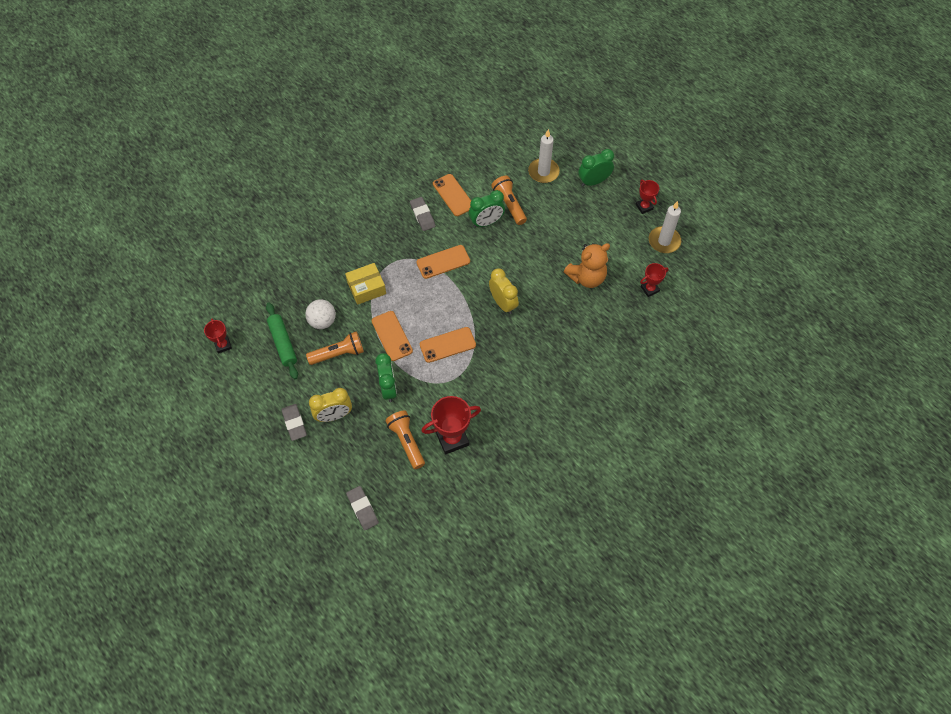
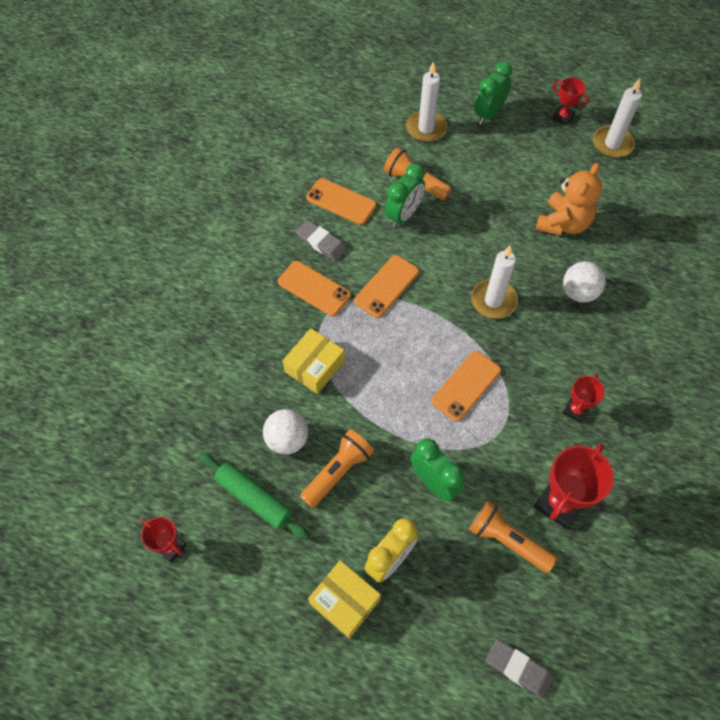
camera: 30 degrees left, 0 degrees up
(294, 423) = (345, 601): grey eraser -> yellow box
(392, 336) = (390, 411): orange phone -> orange phone (314, 288)
(503, 303) = (493, 301): yellow clock -> white candle
(562, 325) = (579, 292): none -> white ball
(649, 289) = (639, 203): red trophy -> red trophy (575, 410)

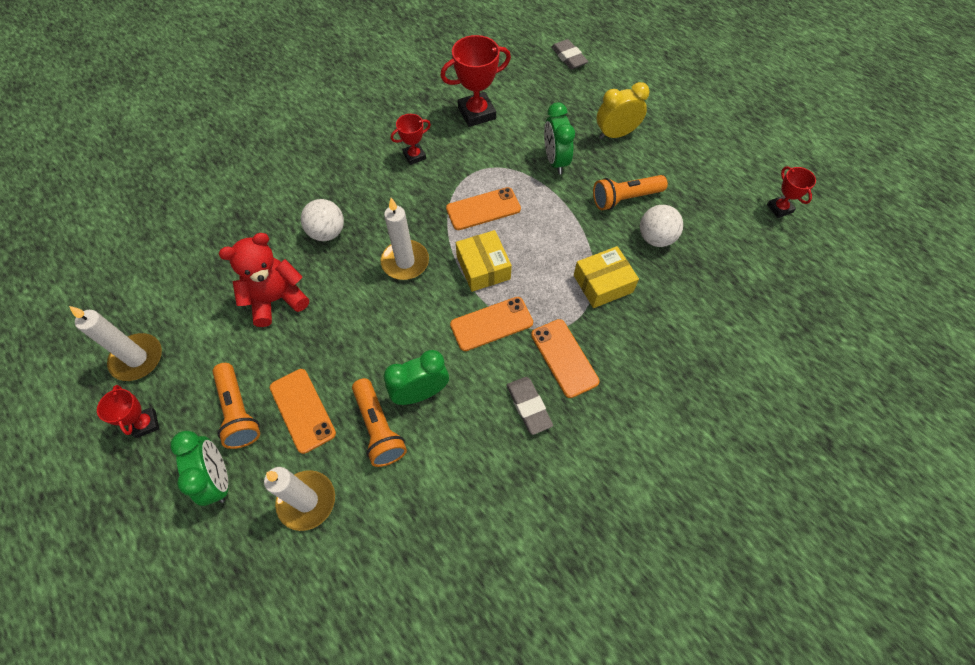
camera: 150 degrees left, 0 degrees up
(254, 498) = (701, 210): green rolling pin -> none
(341, 202) = (476, 448): orange phone -> orange phone (302, 410)
(345, 601) = (660, 127): yellow box -> yellow box (483, 267)
(488, 114) = (218, 478): green clock -> green clock turned 90 degrees counterclockwise
(507, 540) = (528, 110): orange flashlight -> orange flashlight (238, 412)
(563, 223) = (276, 299): orange teddy bear -> red teddy bear

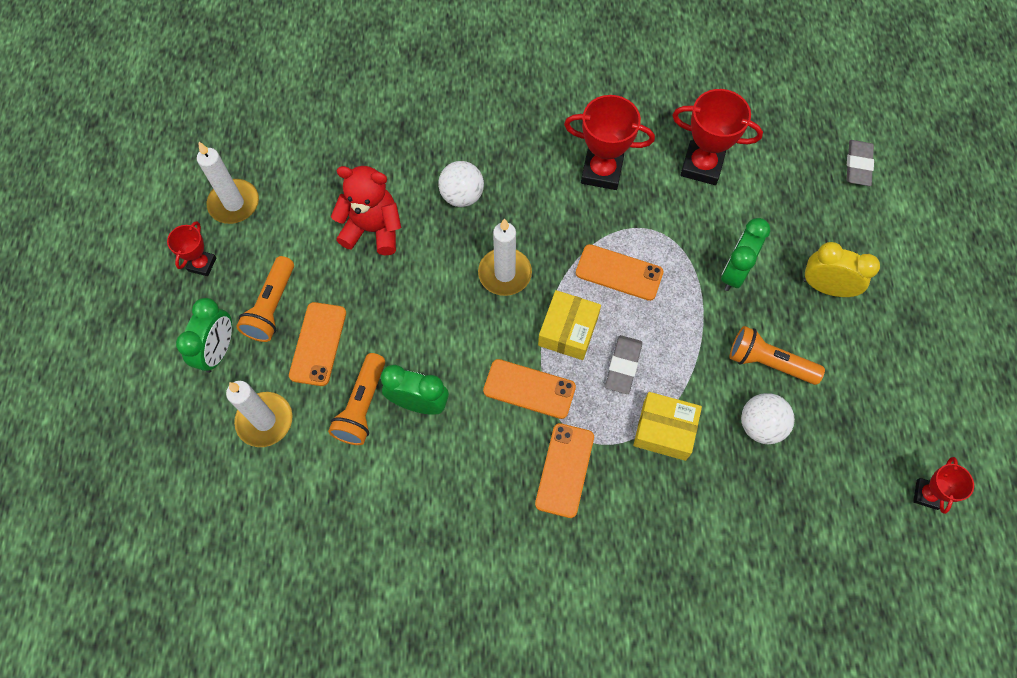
camera: 40 degrees right, 5 degrees up
(414, 156) = (601, 172): red trophy -> red trophy, size x1.75
(528, 406) = (495, 487): grey eraser -> grey eraser (623, 366)

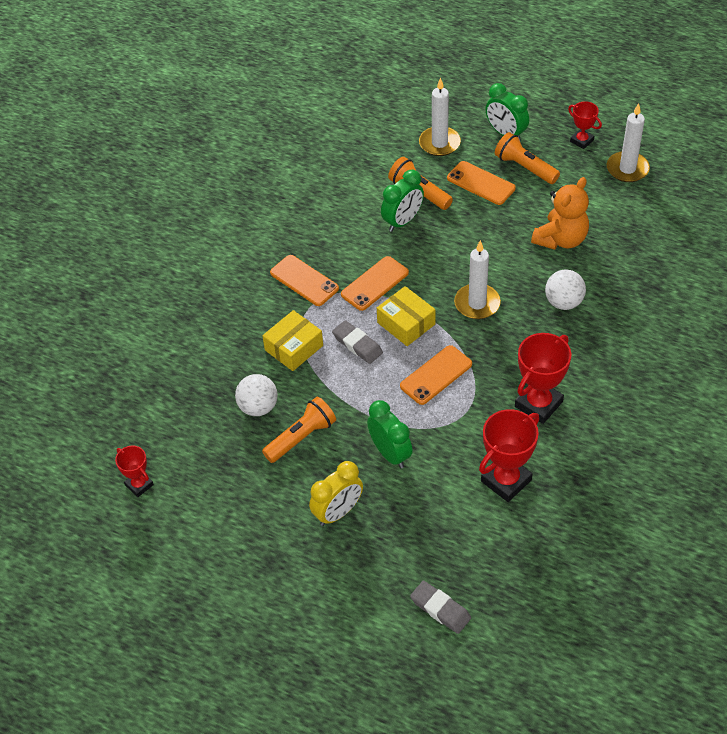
camera: 120 degrees right, 15 degrees down
(373, 229) = (561, 239): red teddy bear -> orange teddy bear

